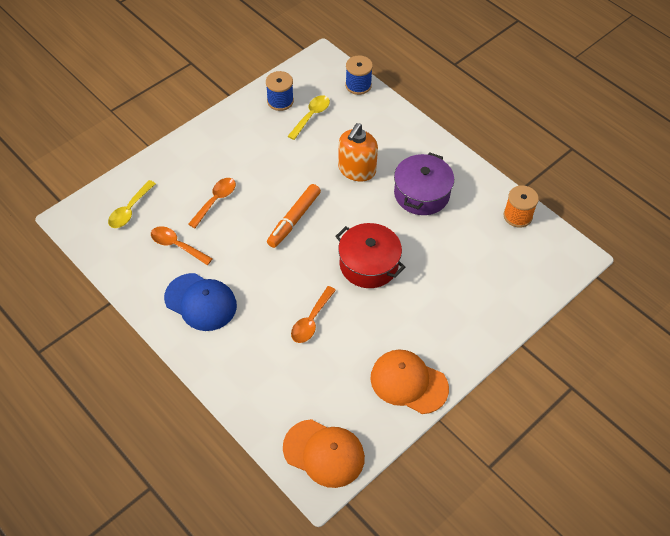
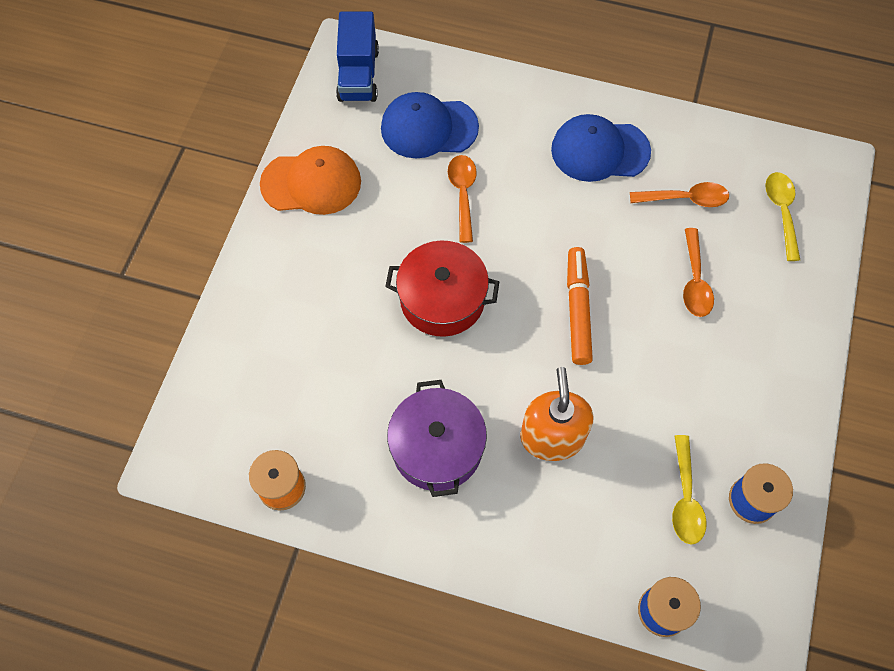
camera: 150 degrees right, 10 degrees up
(301, 380) = (428, 128): none -> blue cap
(324, 453) = (358, 75): orange cap -> blue truck

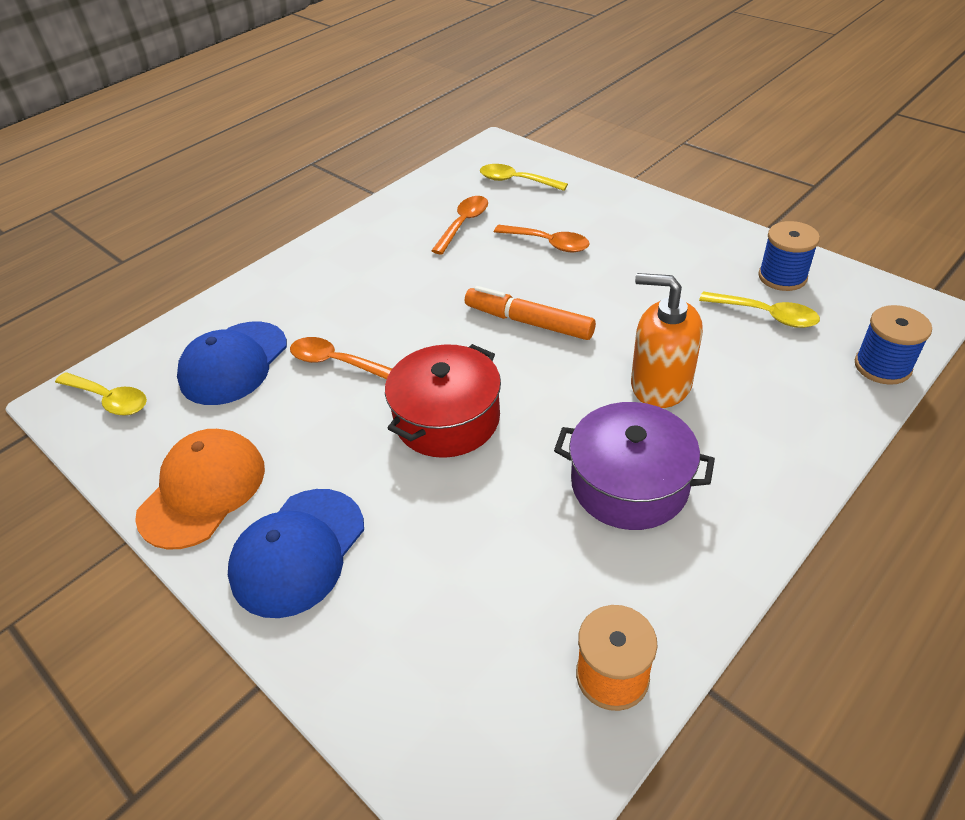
camera: 60 degrees left, 20 degrees down
(358, 75) = (109, 399): blue truck -> yellow spoon
(599, 150) = (372, 256): blue cap -> blue cap (298, 552)

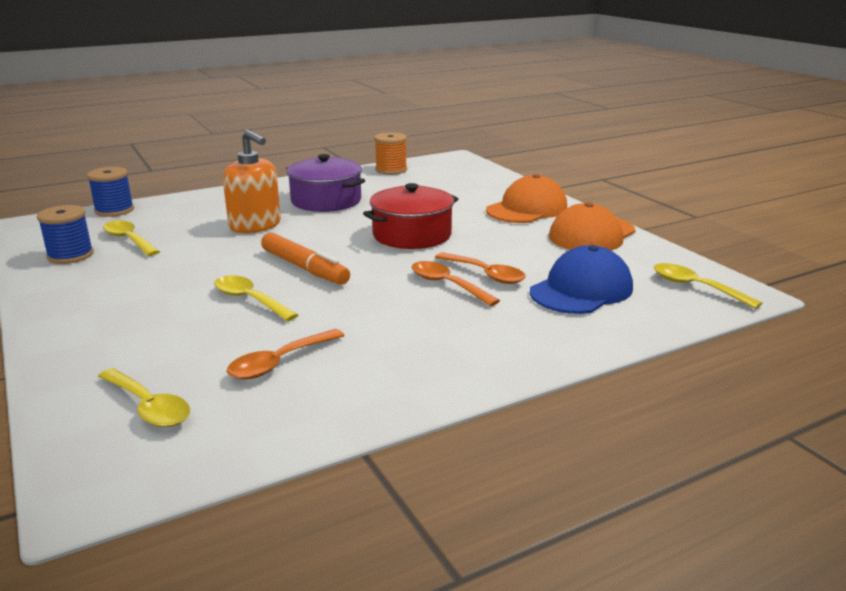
camera: 165 degrees left, 20 degrees down
(298, 552) = (527, 209): blue cap -> orange cap
(540, 269) = (249, 300): none -> yellow spoon
(548, 243) = (213, 320): orange spoon -> orange spoon (447, 285)

